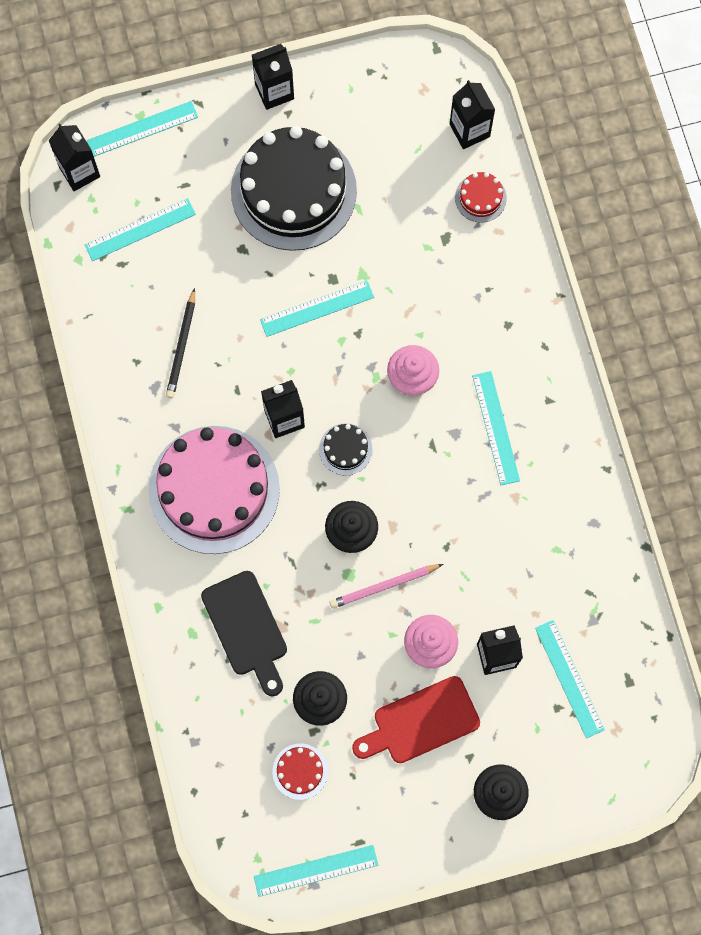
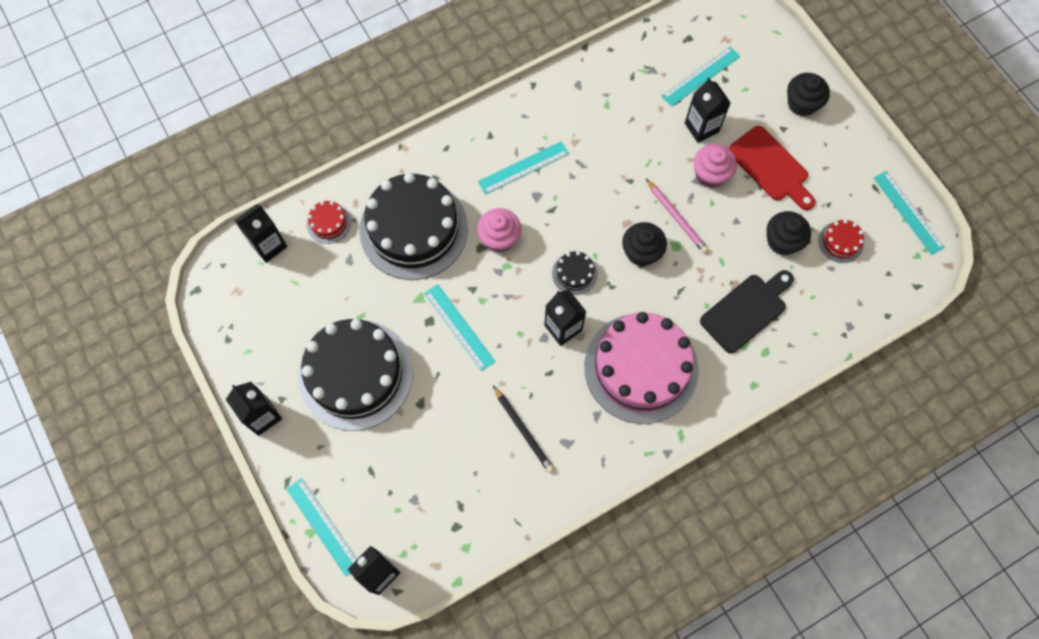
camera: 105 degrees left, 5 degrees down
(140, 229) = (423, 499): turquoise ruler -> none
(182, 346) = (523, 430): black pencil -> black pencil turned 60 degrees clockwise
(448, 287) = (413, 229): none -> black cake

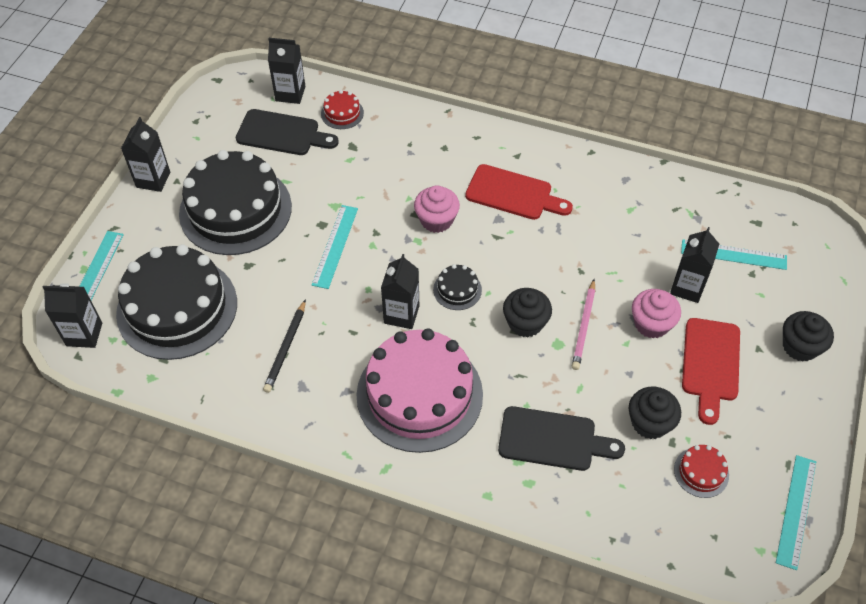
camera: 50 degrees right, 15 degrees down
(307, 283) = (282, 134): none -> black cutting board
(413, 229) = (388, 163): black cake -> black cake (177, 308)
(523, 167) = (513, 194): turquoise ruler -> red cutting board

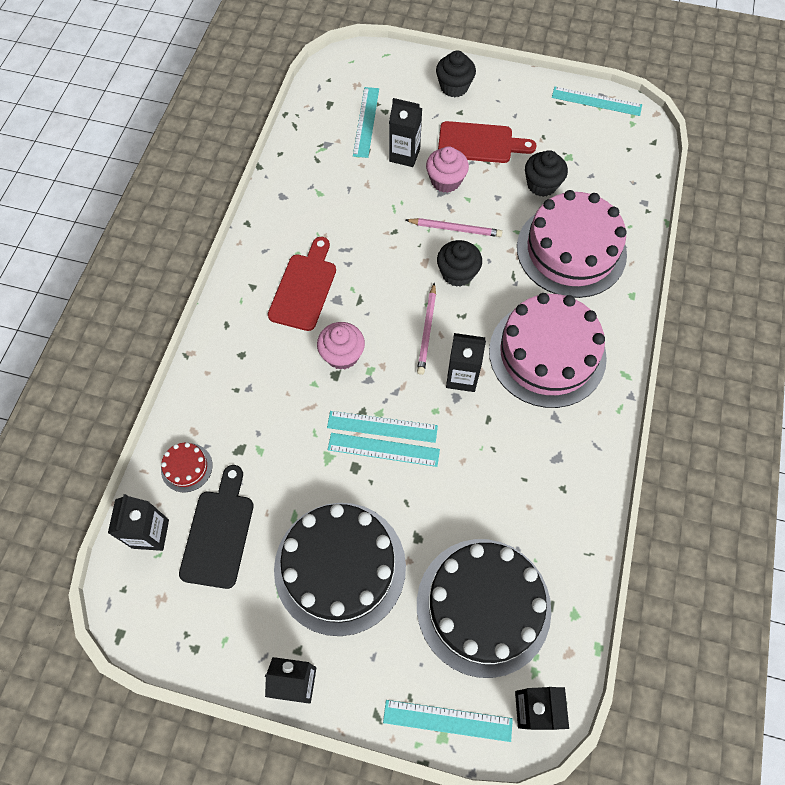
camera: 95 degrees left, 10 degrees up
(286, 348) = (516, 480): black pencil -> none
(358, 246) = (382, 427): none -> turquoise ruler
(457, 290) = (427, 330): black cake -> pink pencil
(553, 440) = (571, 250): black cutting board -> pink cake
(701, 472) = (578, 154): red cake -> none

